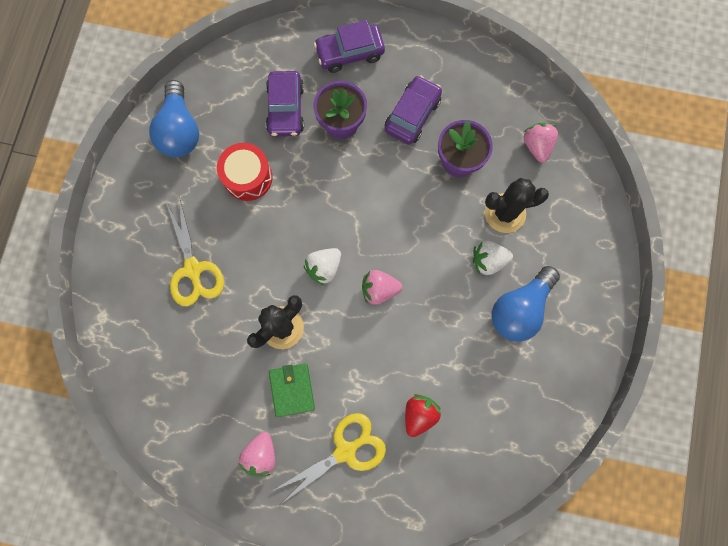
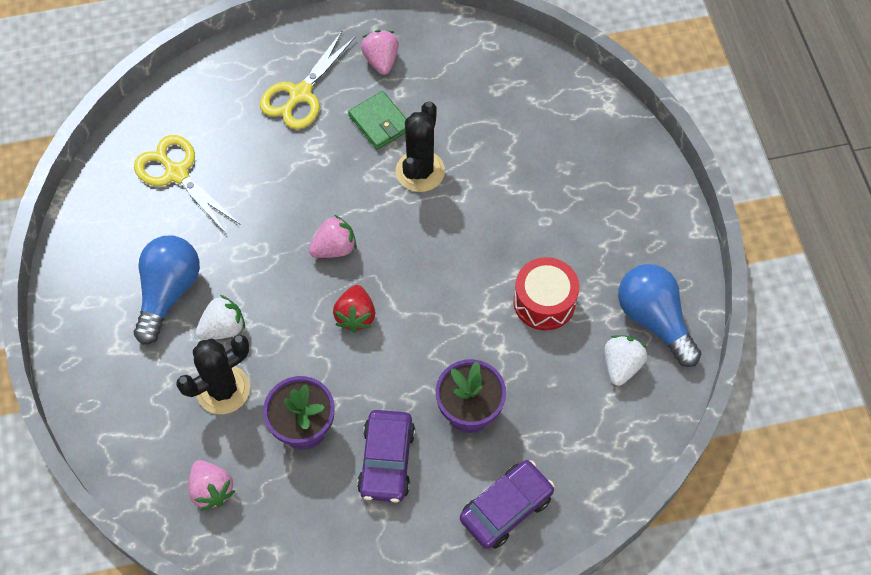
camera: 155 degrees right, 15 degrees down
(193, 269) = (545, 186): yellow scissors -> yellow scissors (177, 173)
(286, 109) = (546, 399): purple car -> none
(324, 268) = (406, 244): white strawberry -> white strawberry (621, 365)
(419, 414) = (239, 152): red strawberry -> red strawberry (355, 316)

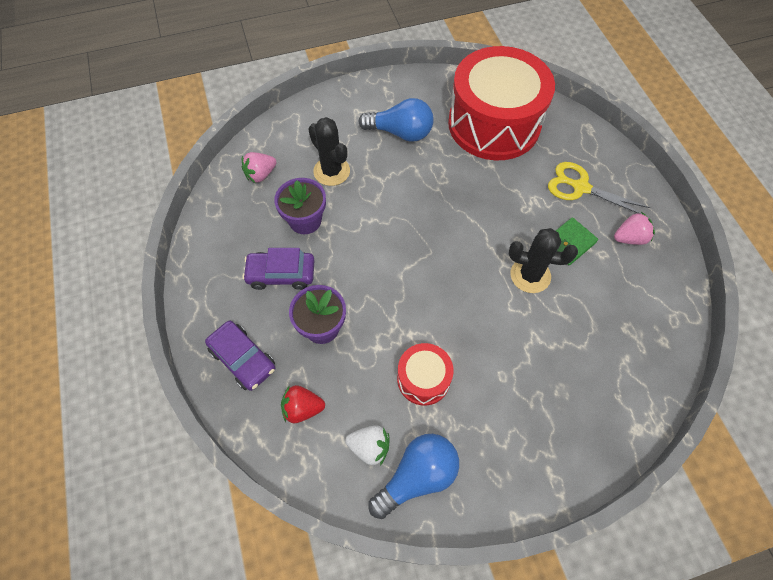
camera: 85 degrees right, 0 degrees up
(177, 173) = (494, 124): yellow scissors -> red drum
(223, 328) = (377, 165): white strawberry -> none
(334, 248) = (450, 224): pink strawberry -> none
(355, 316) = (395, 243): red strawberry -> red strawberry (302, 408)

